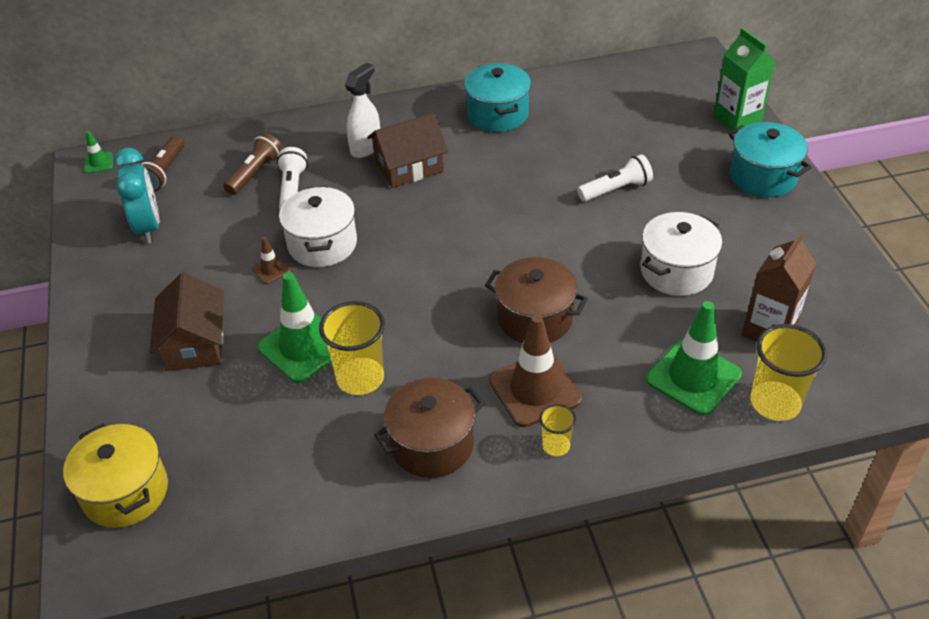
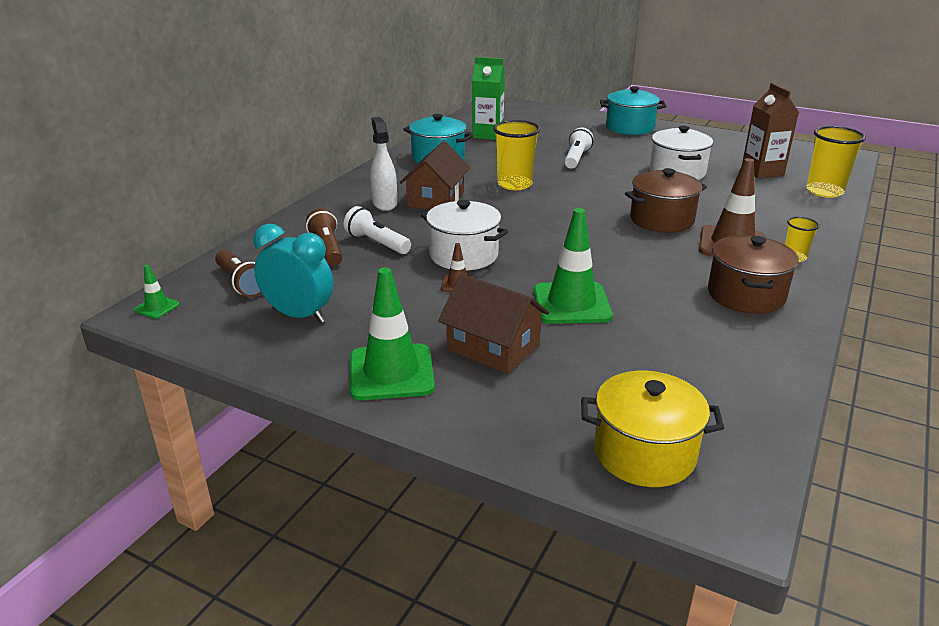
camera: 50 degrees left, 15 degrees down
(360, 378) = (639, 295): yellow cup -> yellow cup (514, 184)
(693, 377) = (777, 201): green traffic cone -> green traffic cone (391, 372)
(737, 119) = (570, 115): green carton -> green carton (488, 134)

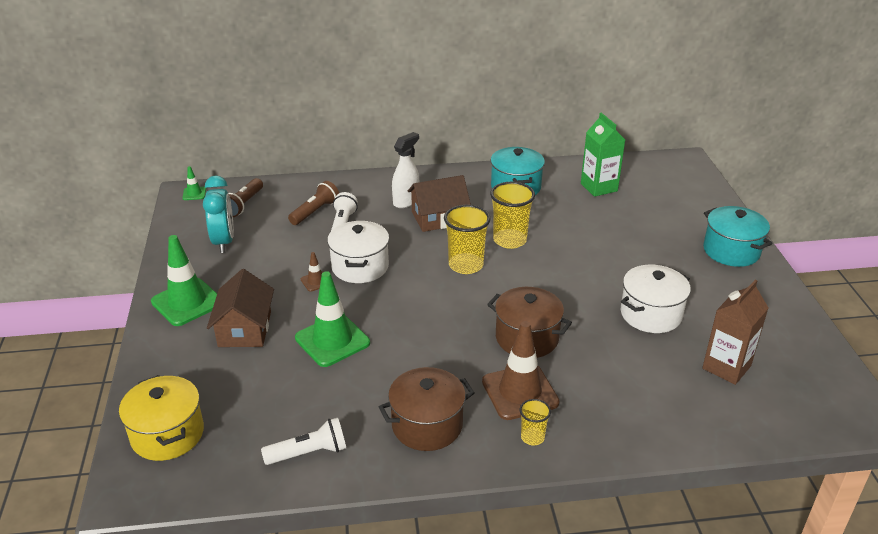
camera: 55 degrees right, 5 degrees up
(576, 158) = (606, 249): white flashlight -> white flashlight (309, 452)
(824, 191) = (726, 424): yellow cup -> yellow cup (466, 265)

